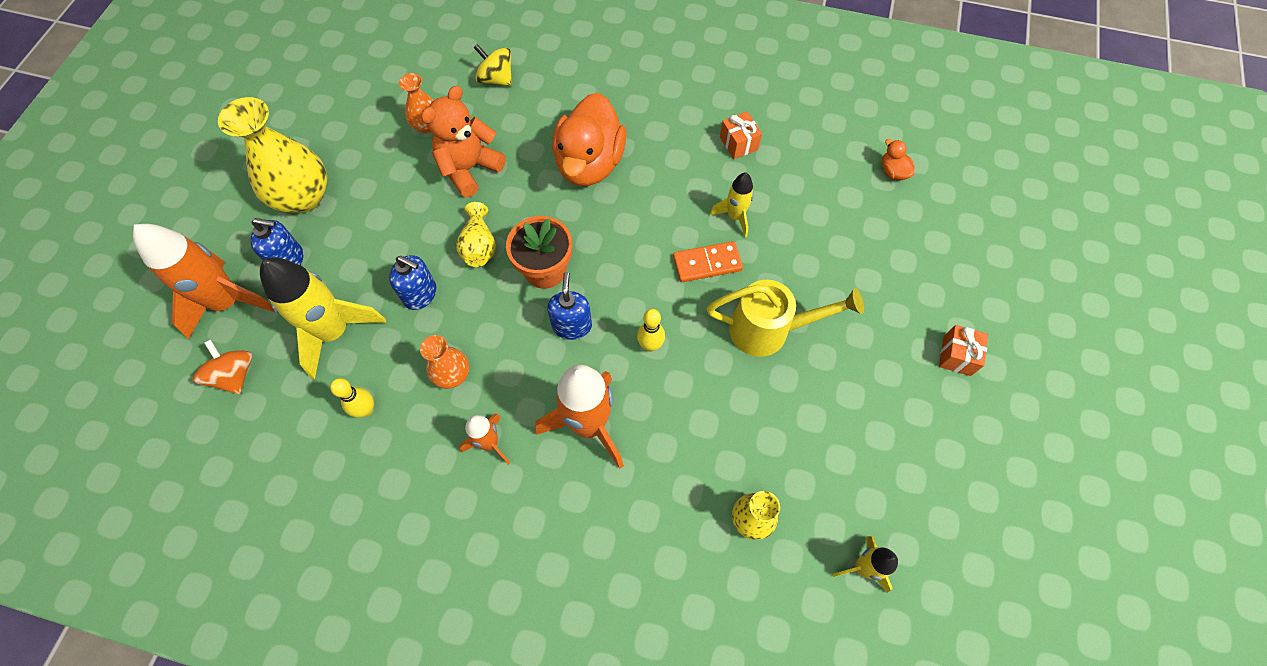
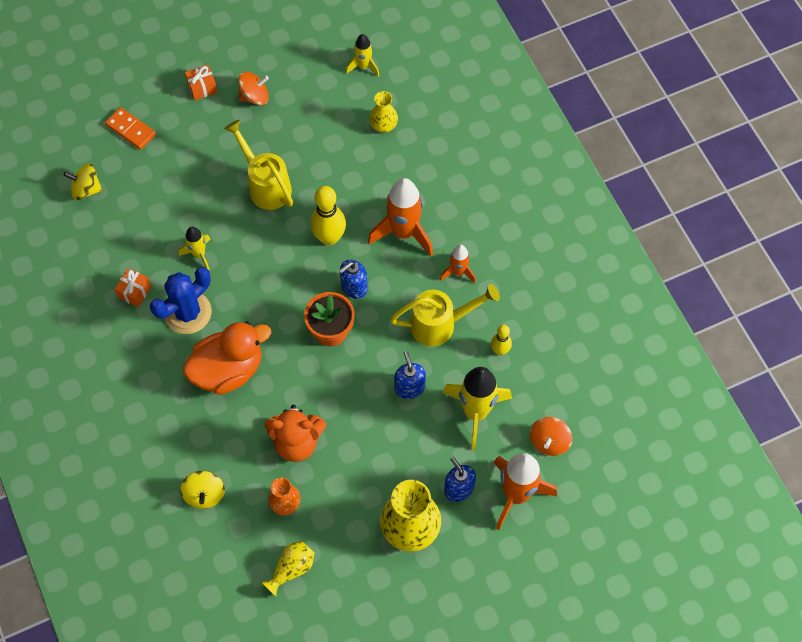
camera: 130 degrees left, 0 degrees up
(452, 374) = (440, 324): orange vase -> yellow watering can
(479, 246) = (348, 383): yellow vase -> yellow vase (292, 568)
(650, 345) = (329, 237): yellow bowling pin -> yellow bowling pin, size x1.75
(678, 169) = (188, 312): none -> blue cactus
(707, 263) = (247, 246): orange domino -> orange domino (130, 130)
(893, 172) = (86, 189): orange duck -> yellow spinning top
(904, 402) = (254, 96): none -> orange spinning top

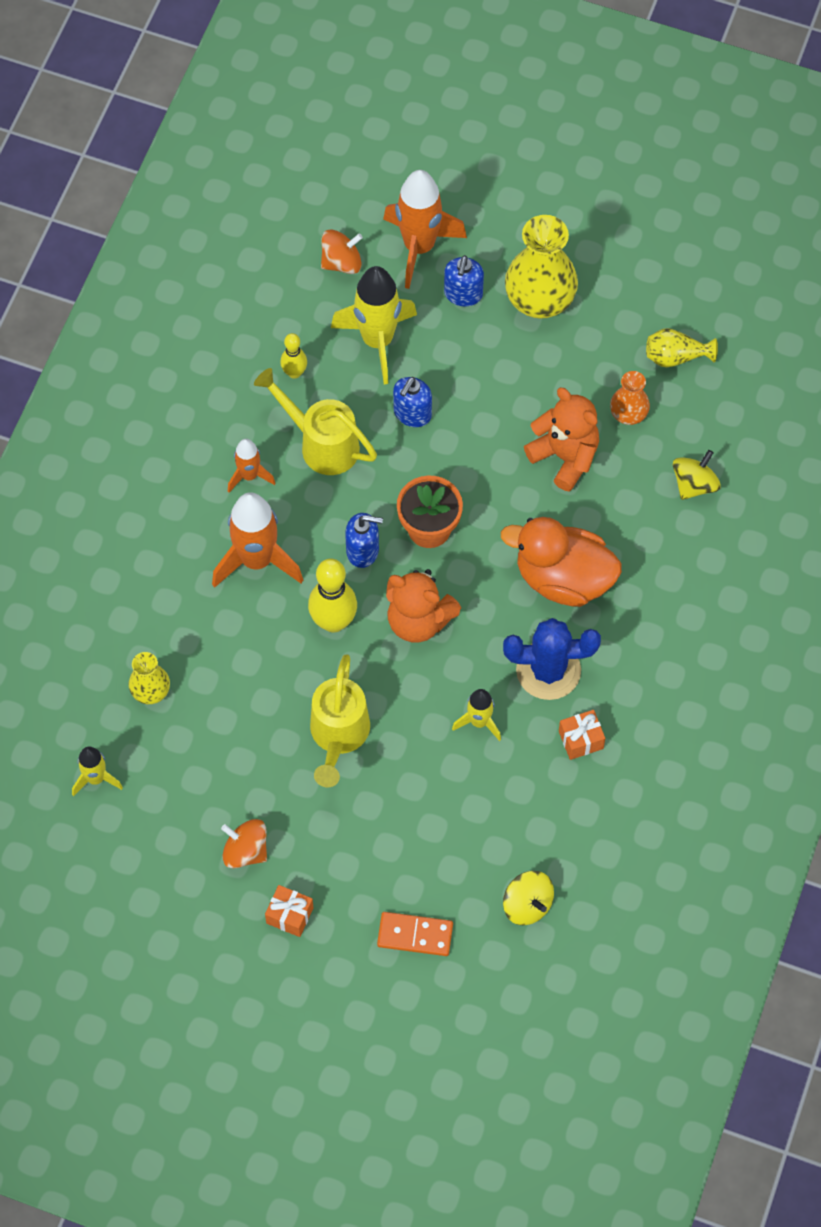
camera: 135 degrees left, 0 degrees up
(130, 130) = (415, 935): orange domino -> orange domino turned 75 degrees counterclockwise
(285, 277) = (418, 620): none -> orange teddy bear

